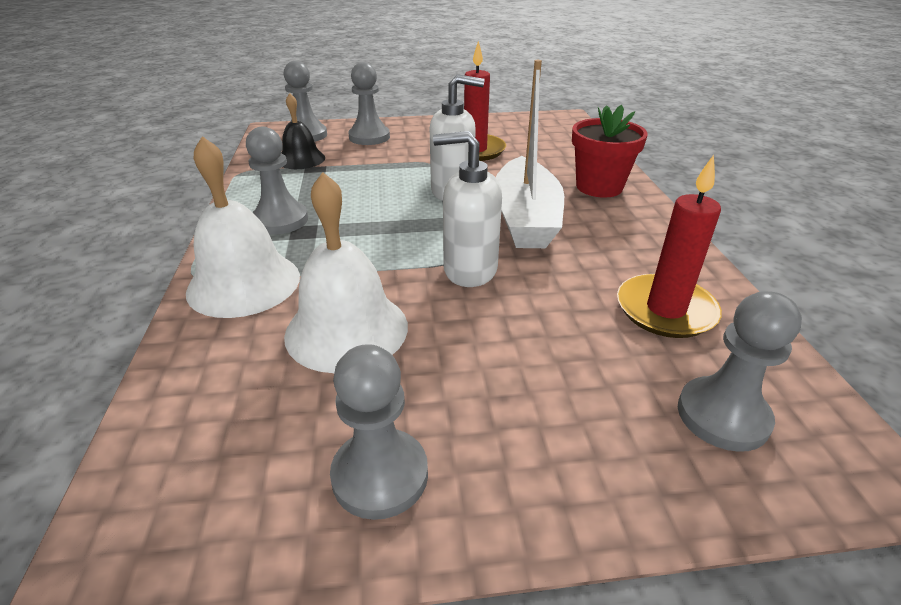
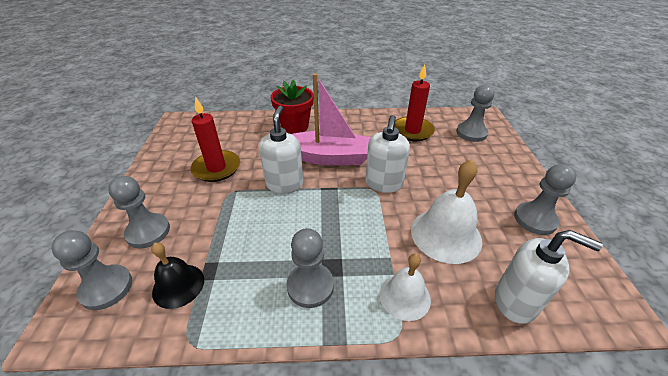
camera: 85 degrees left, 5 degrees up
(194, 392) = (516, 301): none -> white soap dispenser
(244, 283) = (404, 296): white bell -> white bell, size x0.63
(525, 219) = (328, 157): white boat -> pink boat

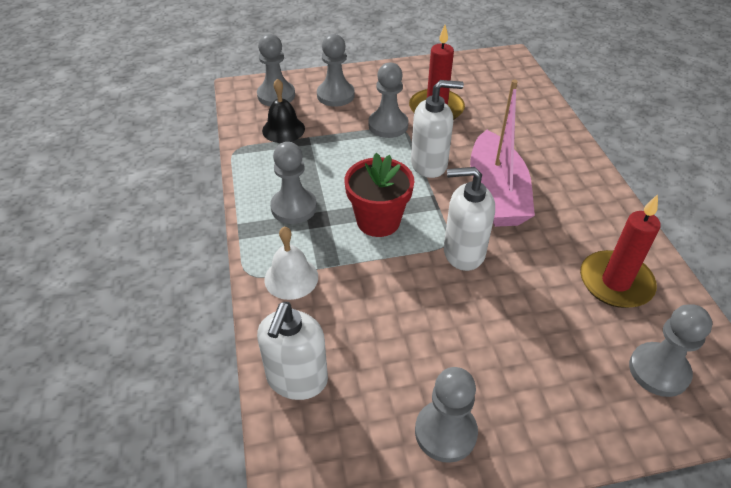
camera: 80 degrees right, 5 degrees up
(221, 200) = (388, 125): none -> grey pawn
(295, 126) = (551, 151): red flower pot -> red flower pot (378, 221)
(446, 234) = (386, 317): white bell -> none

